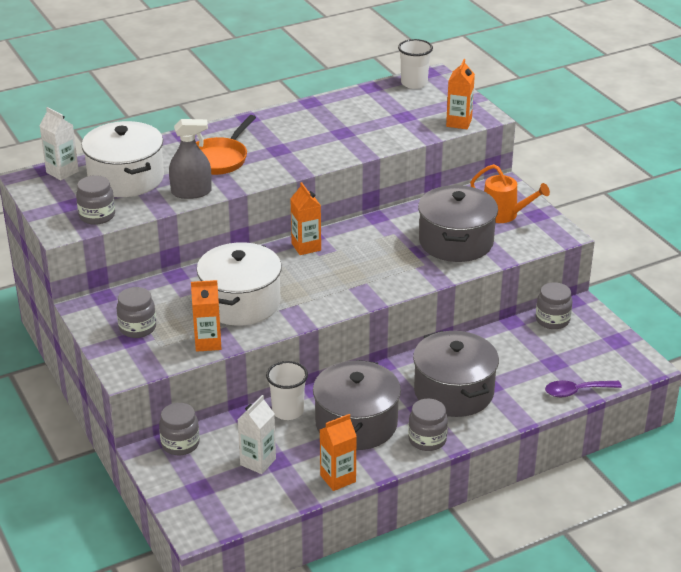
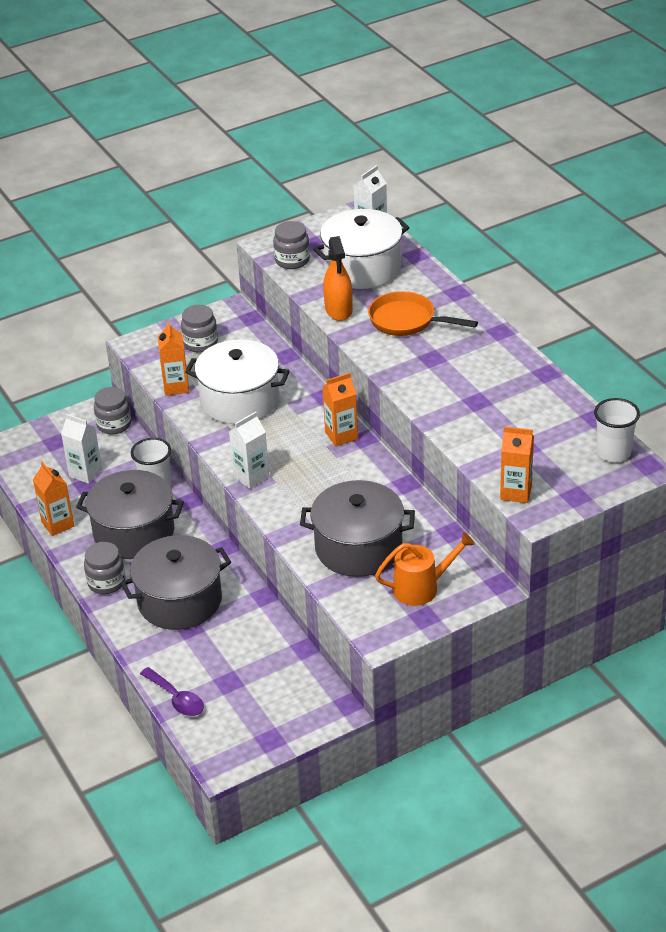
camera: 90 degrees right, 5 degrees up
(191, 192) = (338, 310): grey spray bottle -> orange spray bottle
(358, 296) = (251, 477): none -> white carton
(504, 214) = (421, 588): orange watering can -> orange watering can turned 135 degrees counterclockwise
(552, 320) = (308, 683): grey jar -> none
(576, 391) = (176, 698): purple spoon -> purple spoon turned 150 degrees clockwise

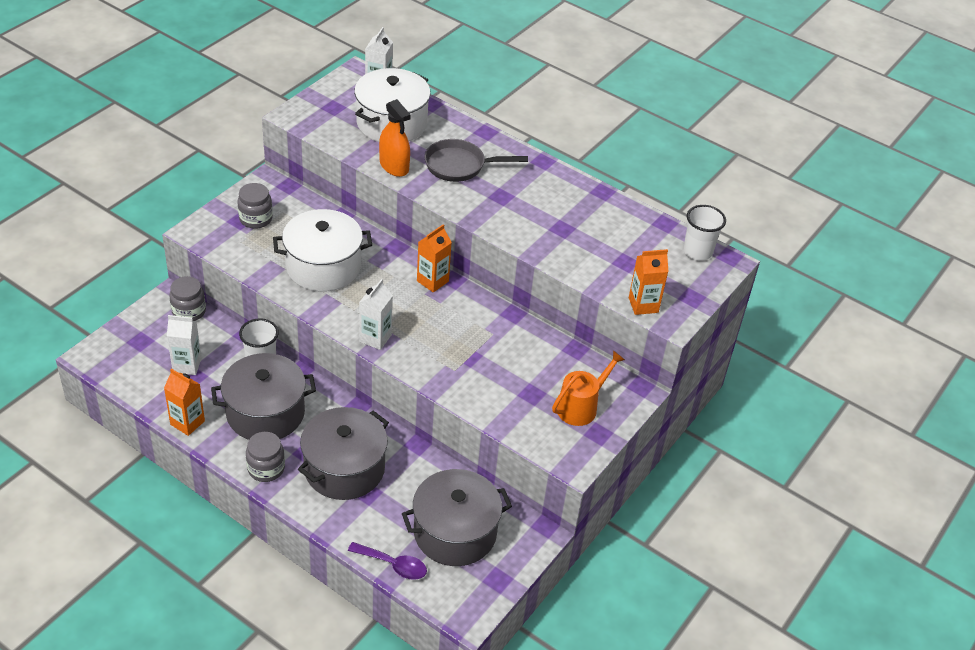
camera: 30 degrees left, 5 degrees up
(176, 386) = (256, 265): orange carton -> none
(292, 260) = (325, 127): grey jar -> none
(358, 547) = (507, 383): grey pot -> grey pot (455, 532)
(407, 321) = (459, 166): orange pan -> grey pan

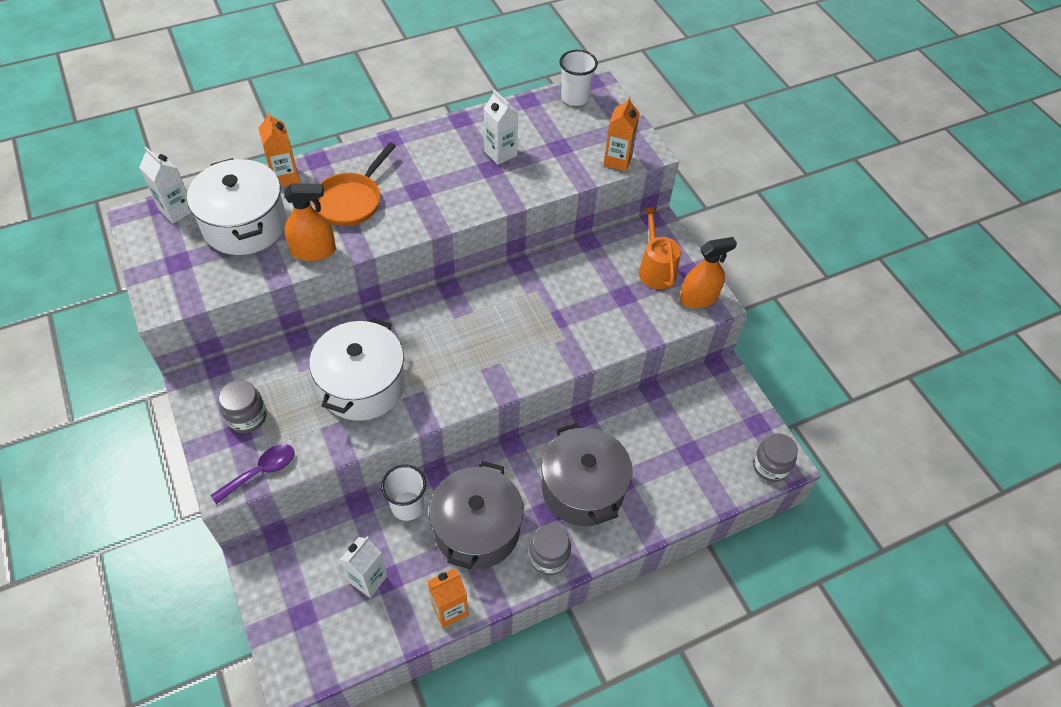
camera: 60 degrees left, 10 degrees up
(189, 311) = (290, 547): grey jar -> grey jar (770, 466)
(375, 338) = (489, 382): white carton -> white carton (500, 153)
(393, 565) = (710, 496): purple spoon -> purple spoon (261, 471)
(432, 281) = (442, 304): orange carton -> orange carton (285, 177)
(455, 532) = (695, 433): grey pot -> none
(459, 166) = (351, 200): grey pan -> orange pan
(571, 449) = (698, 298): none -> orange spray bottle

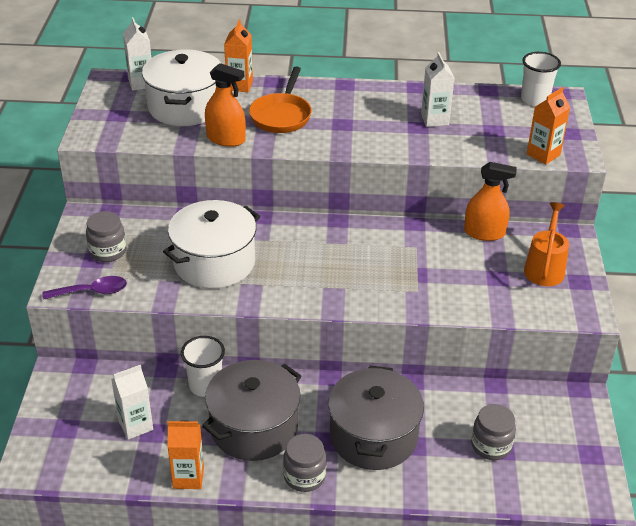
camera: 30 degrees right, 15 degrees down
(351, 200) = (281, 115): orange pan -> orange pan turned 45 degrees counterclockwise
(698, 298) = (574, 304): orange spray bottle -> orange spray bottle (484, 233)
(770, 466) = (581, 495): grey jar -> grey jar (491, 446)

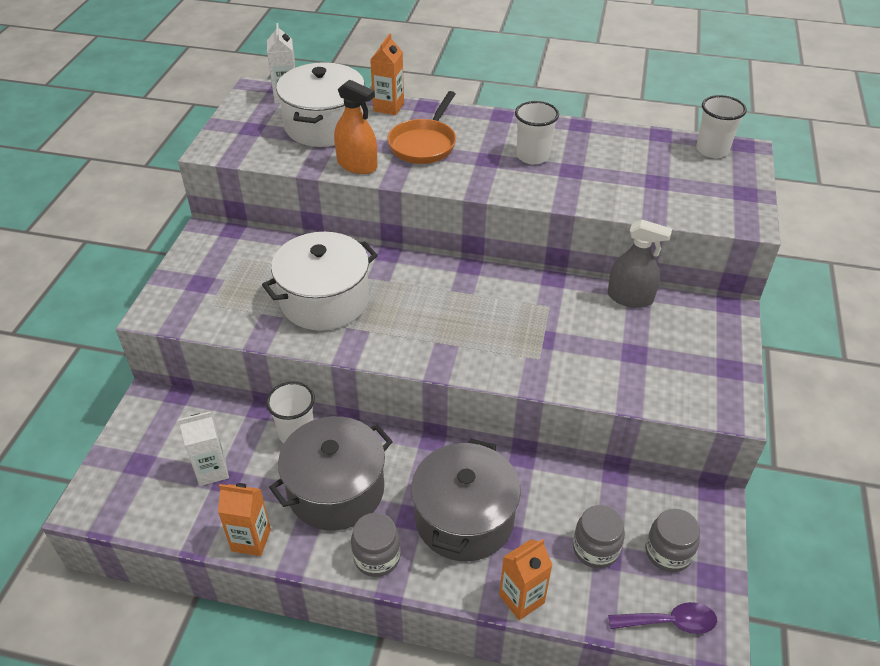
camera: 10 degrees right, 5 degrees up
(92, 292) = (187, 319): purple spoon -> purple spoon (669, 622)
(108, 251) = (217, 276): grey jar -> grey jar (668, 552)
(381, 118) = (532, 156): none -> white cup
(434, 119) = (592, 163): white carton -> none
(484, 233) = (630, 297): orange spray bottle -> grey spray bottle
(543, 155) = (709, 216): orange carton -> orange carton (521, 599)
(545, 268) = (691, 348): orange watering can -> none

